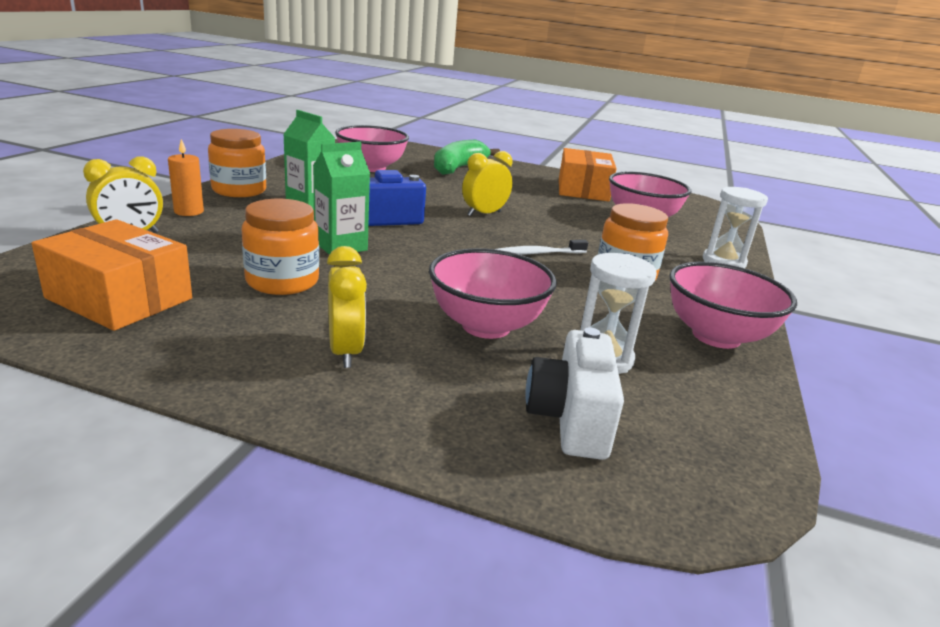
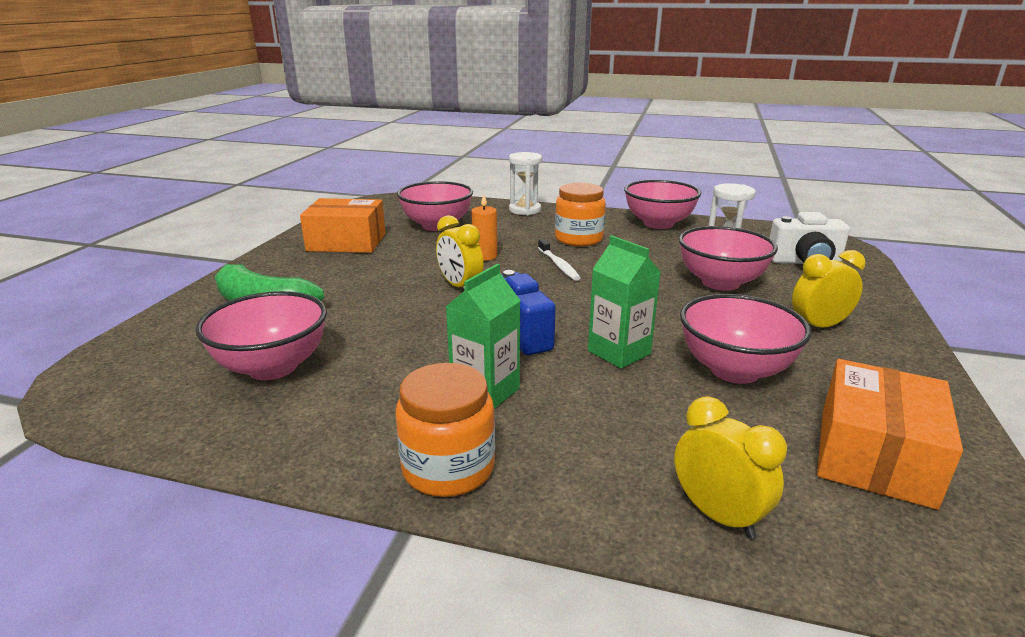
camera: 90 degrees left, 0 degrees up
(189, 211) = (582, 491): orange candle -> orange candle (485, 256)
(282, 281) = (734, 370): orange jar -> pink bowl

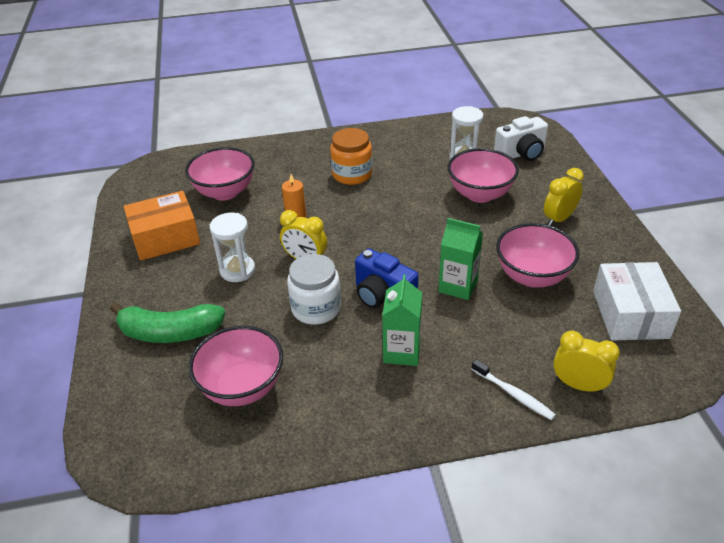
camera: 25 degrees left, 15 degrees up
(427, 326) = (316, 308): none -> white jar
(448, 468) = (426, 416): orange jar -> none
(525, 210) = (282, 149): white hourglass -> white hourglass (237, 270)
(558, 265) = (359, 211): white toothbrush -> white toothbrush (513, 394)
(658, 224) = (399, 137): pink bowl -> none
(874, 455) = (630, 314): orange box -> white box

